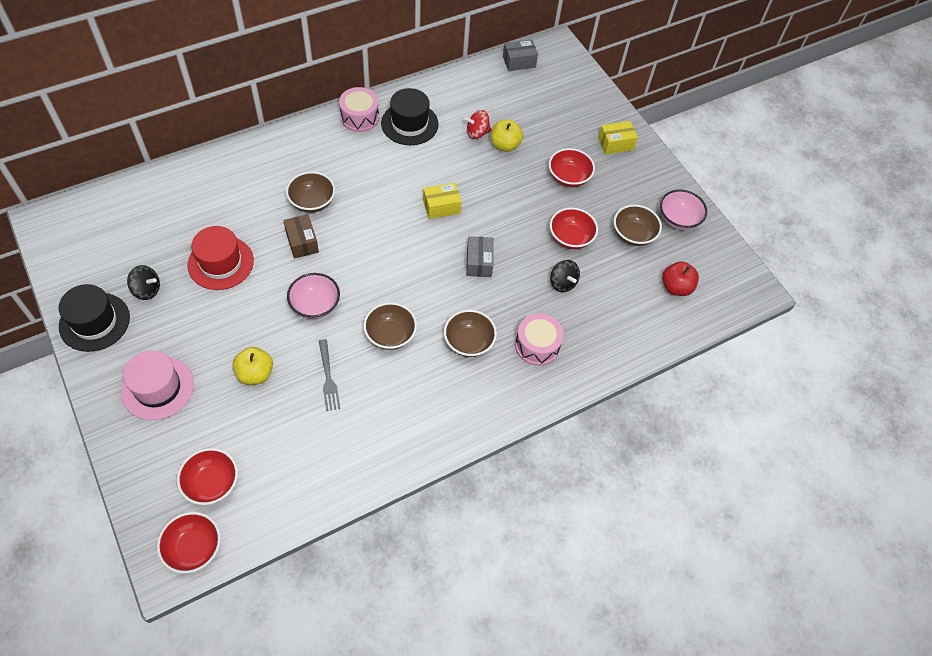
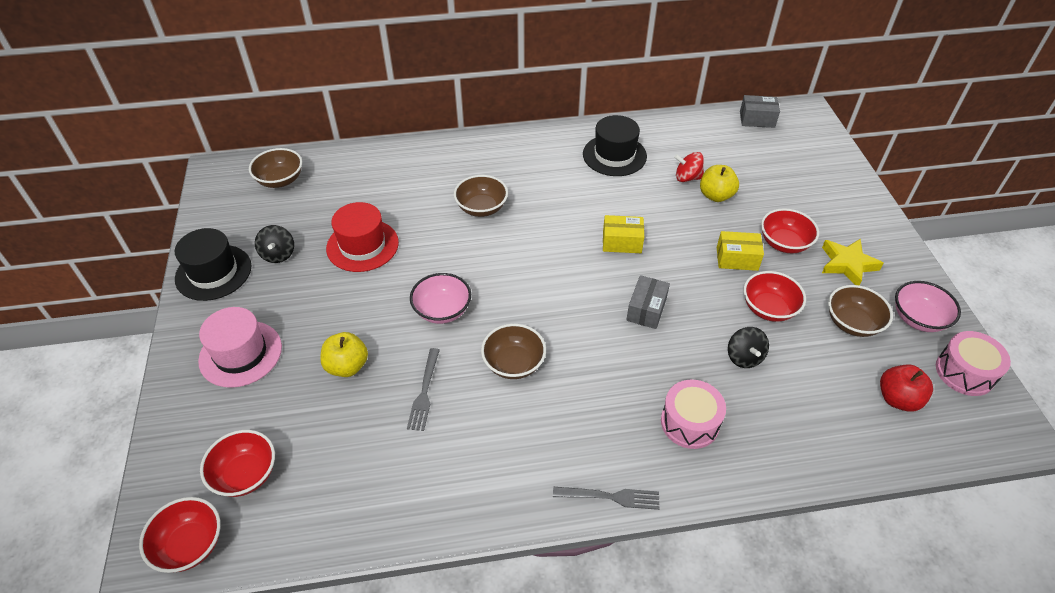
camera: 25 degrees right, 10 degrees down
(147, 290) = (278, 254): black spinning top -> black spinning top turned 45 degrees clockwise
(302, 242) = (455, 244): brown box -> none
(360, 117) = (563, 140): pink drum -> pink drum (964, 372)
(469, 342) = (604, 396): brown bowl -> brown bowl (280, 180)
(497, 417) = (611, 497): none -> grey fork
(615, 144) = (853, 220): yellow box -> yellow box (737, 259)
(619, 185) = (847, 264): none -> yellow star

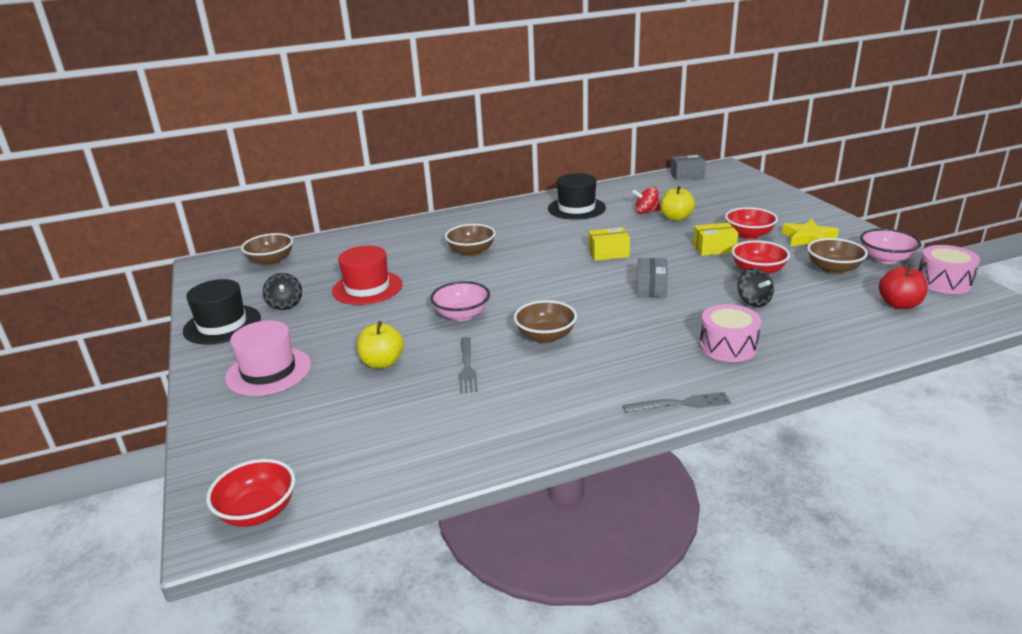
camera: 10 degrees left, 20 degrees down
(245, 474) = (302, 451): red bowl -> none

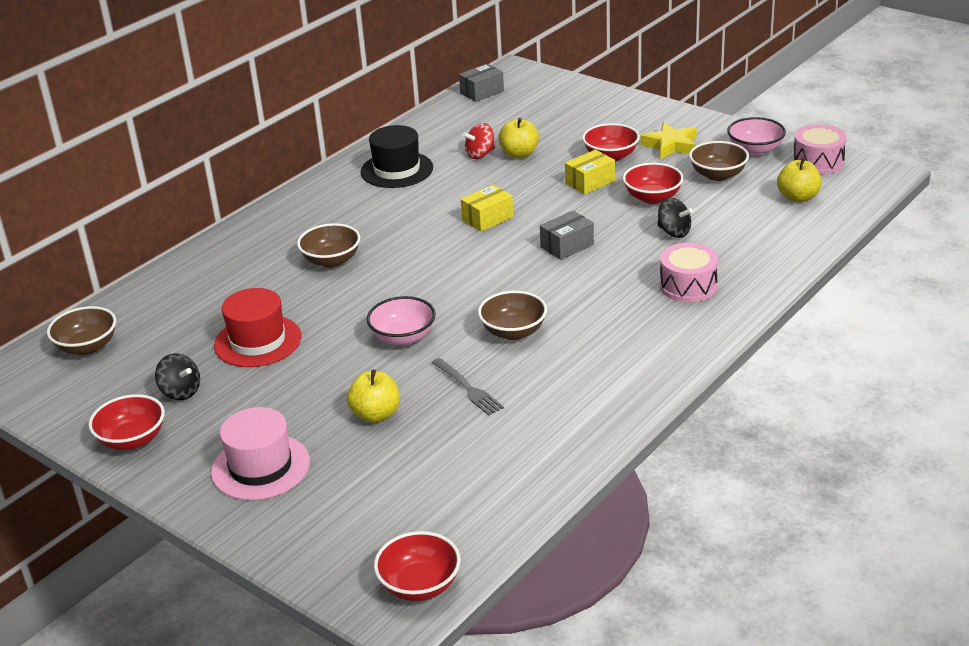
camera: 30 degrees left, 5 degrees up
(222, 324) = (132, 440): black hat -> red bowl
(651, 287) = (567, 246): grey box -> grey box turned 75 degrees clockwise
(681, 403) = (693, 353): grey fork -> none
(899, 304) = (798, 197): red apple -> yellow apple

